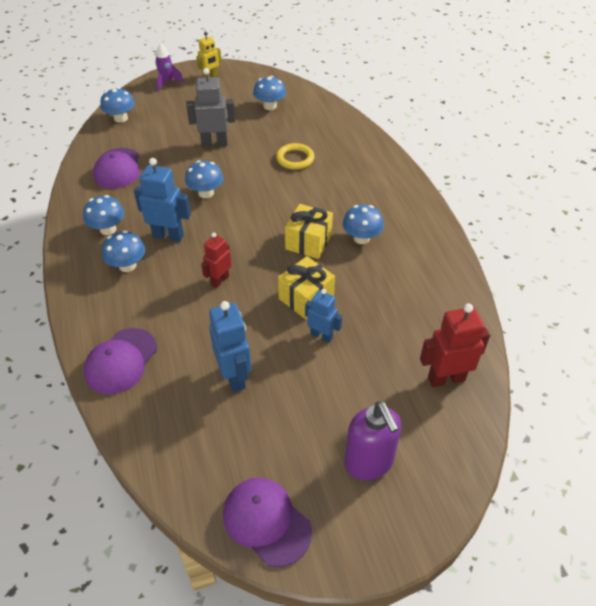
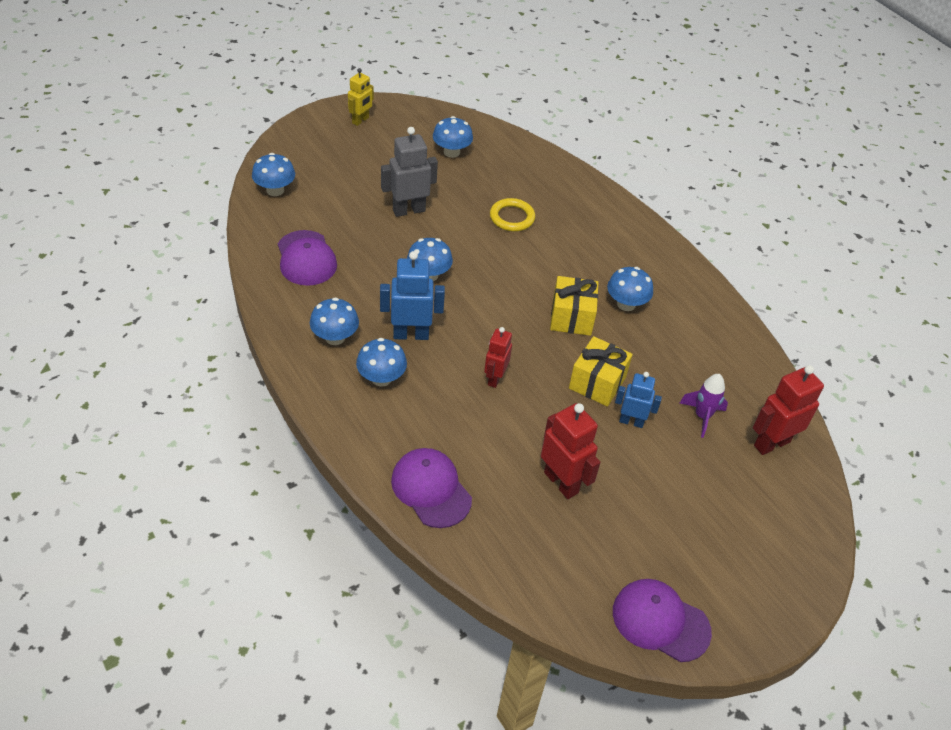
camera: 20 degrees left, 0 degrees up
(121, 361) = (431, 489): purple cap -> purple cap turned 135 degrees clockwise
(167, 83) = (309, 134): purple rocket -> purple rocket (702, 416)
(235, 376) = (561, 482): blue robot -> red robot
(369, 463) = (732, 543): purple soap dispenser -> none

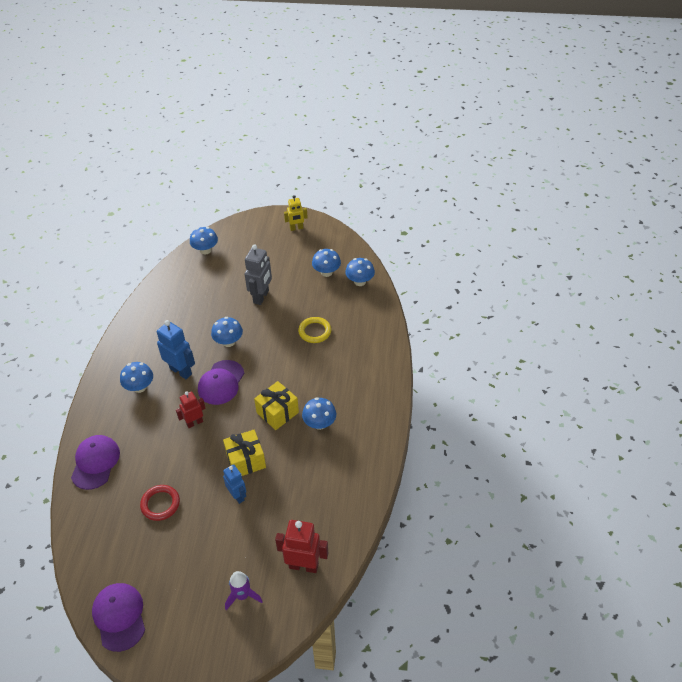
camera: 45 degrees right, 0 degrees up
(306, 258) = (178, 298): purple cap -> purple cap (221, 382)
(335, 337) = (143, 351): blue mushroom -> blue mushroom (360, 281)
(408, 210) = (261, 297): grey robot -> grey robot turned 90 degrees clockwise
(561, 482) = (160, 504): red robot -> red ring
(702, 416) = (282, 520): purple rocket -> purple rocket (242, 595)

